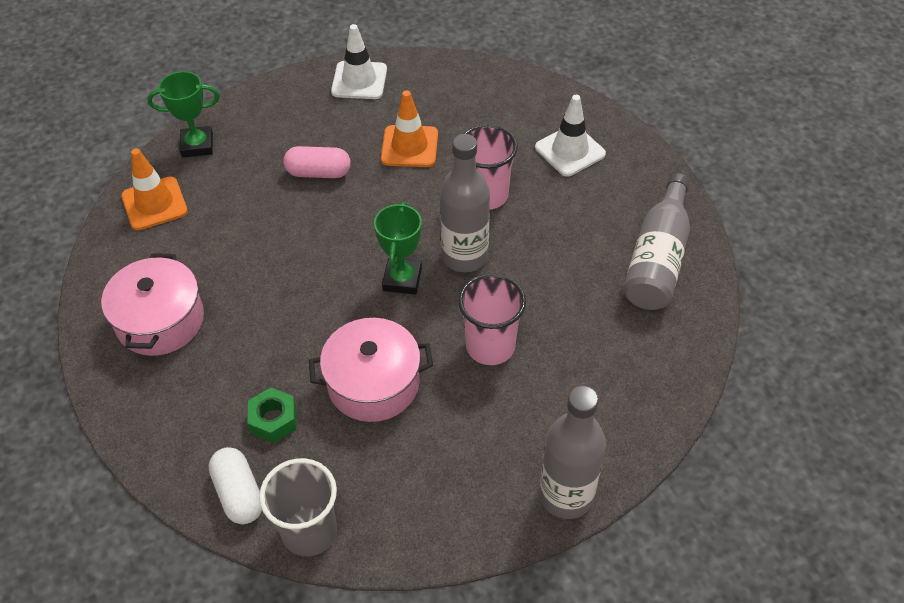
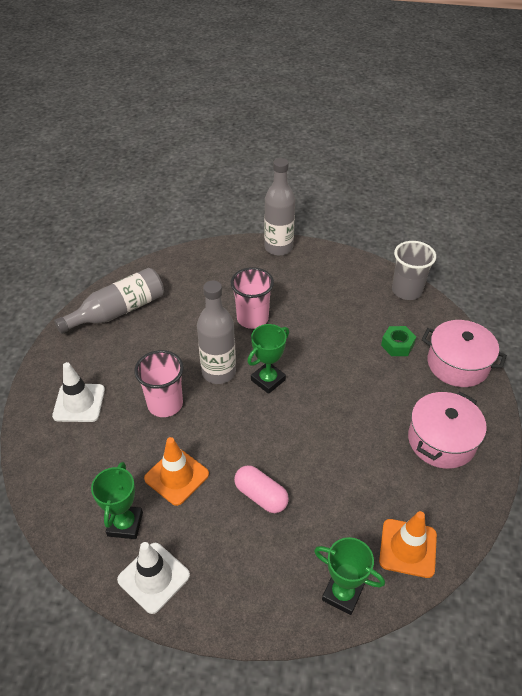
camera: 145 degrees left, 5 degrees down
(239, 493) = (434, 322): white capsule -> none
(373, 383) = (330, 334): pink pot -> pink pot (458, 364)
(417, 96) = (125, 524): none -> green trophy

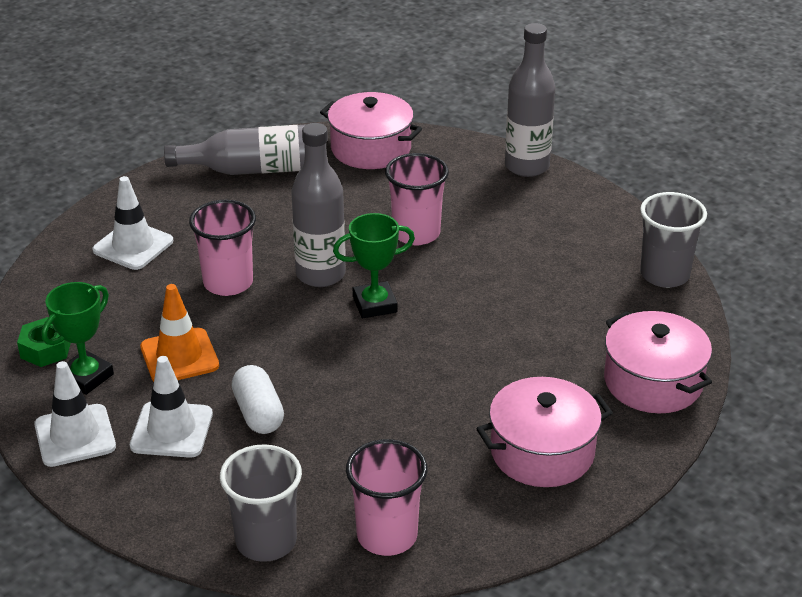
camera: 30 degrees right, 10 degrees down
(179, 269) = (371, 148): none -> pink pot
(216, 538) = (171, 430): none -> white traffic cone
(261, 495) = (258, 413): pink capsule -> white capsule
(342, 594) = (266, 541): green trophy -> grey cup
(397, 345) = (586, 330): green nut -> green nut (46, 349)
(408, 548) = (387, 535): orange traffic cone -> pink cup

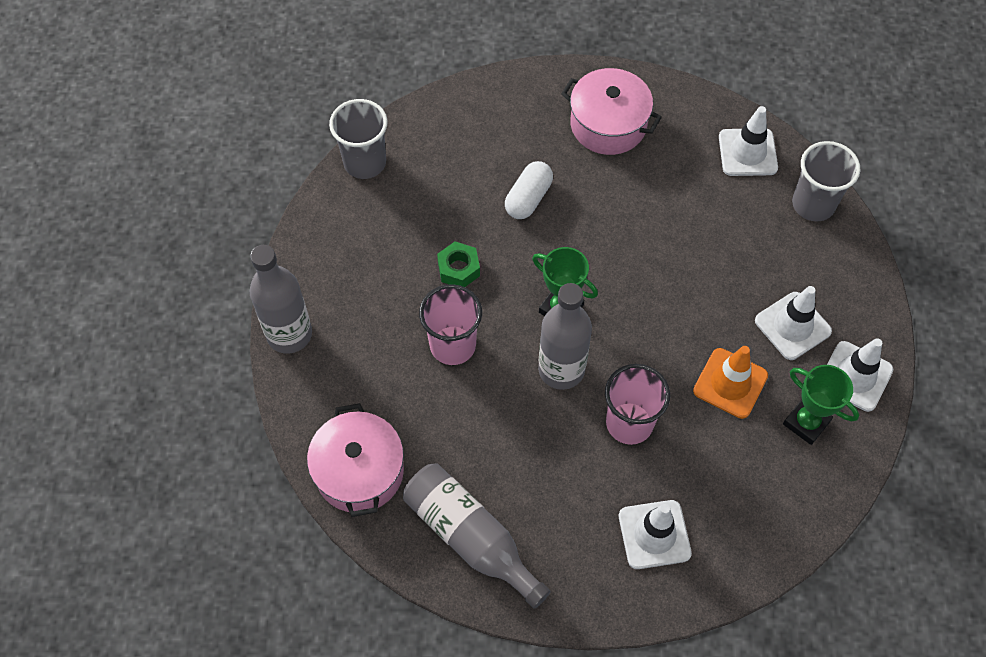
camera: 130 degrees left, 25 degrees up
(46, 349) = (812, 476): green nut -> green nut (458, 269)
(86, 377) = (806, 422): green trophy -> green trophy turned 45 degrees clockwise
(258, 413) = (729, 291): white capsule -> white capsule (528, 198)
(387, 535) = (747, 152): pink cup -> white traffic cone
(653, 382) = (490, 108): pink pot -> none

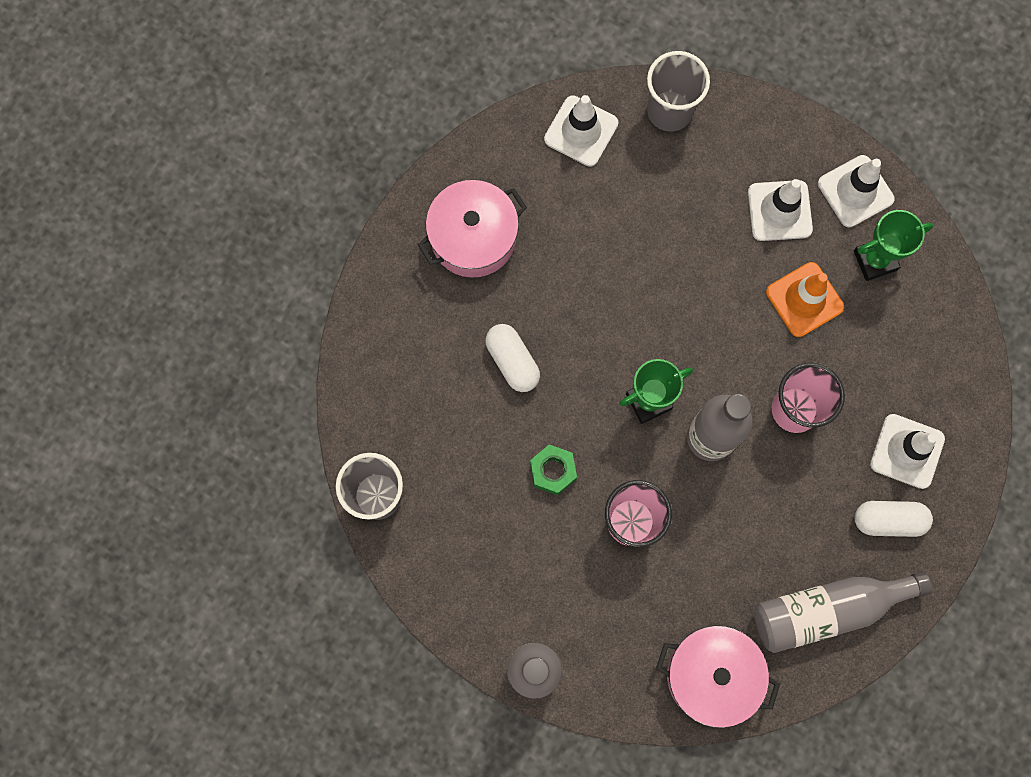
camera: 60 degrees left, 15 degrees up
(582, 550) = (888, 520): none -> white capsule

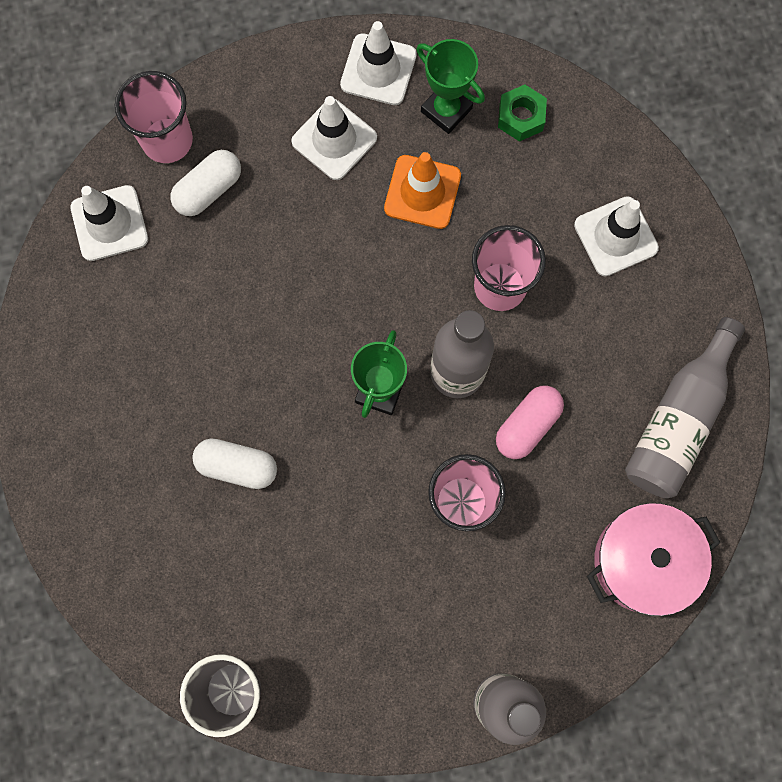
camera: 45 degrees left, 0 degrees up
(473, 237) = (103, 395): pink pot -> none
(553, 471) = (358, 523): green nut -> green nut (521, 117)
(669, 111) = (167, 140): grey cup -> pink cup
(722, 515) = (527, 425): none -> pink capsule
(875, 260) = (446, 110): green trophy -> green trophy turned 75 degrees counterclockwise
(888, 520) = (655, 304): white capsule -> white capsule (209, 190)

